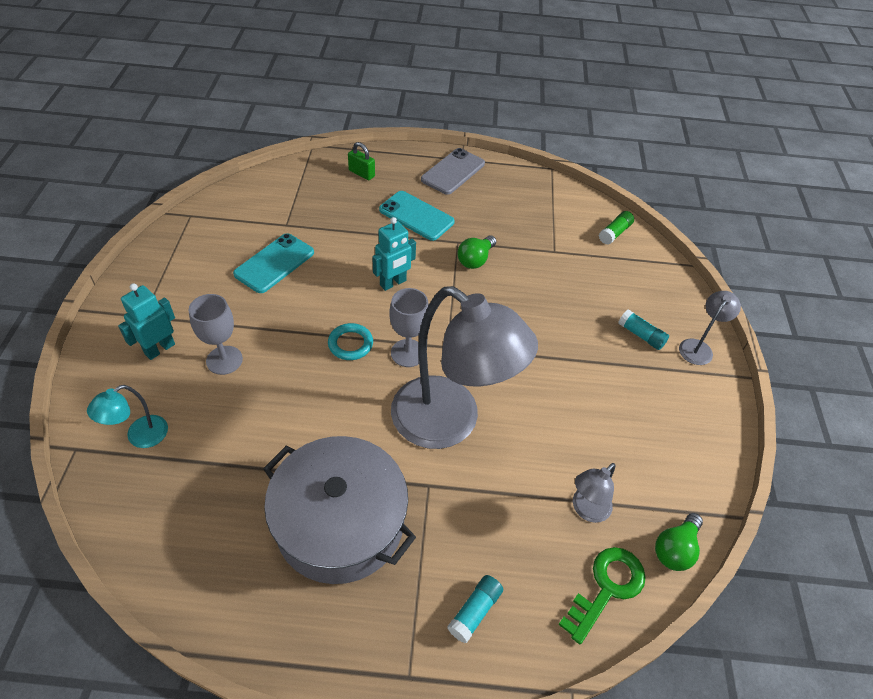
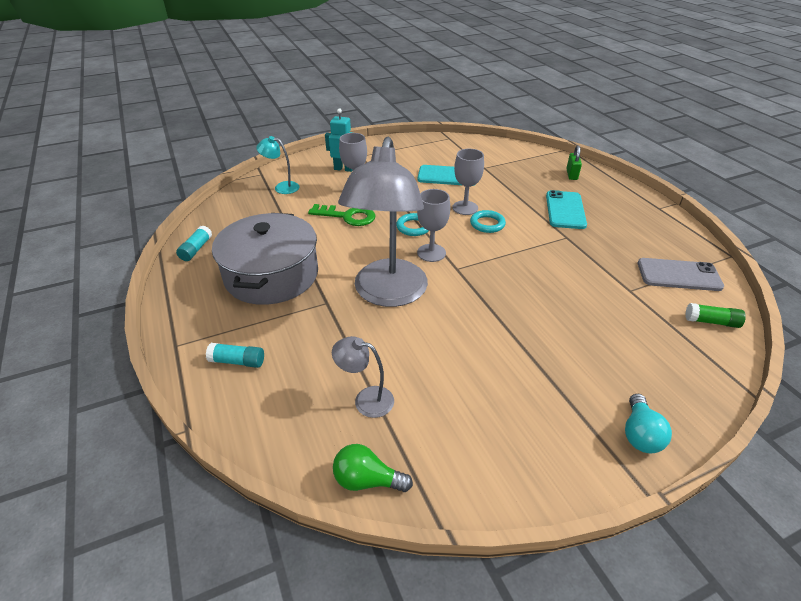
camera: 65 degrees right, 10 degrees down
(350, 283) = (465, 208): none -> grey goblet
(393, 283) = (487, 224): turquoise robot -> turquoise ring
(453, 172) = (638, 209): grey phone -> grey phone (679, 275)
(475, 260) = (560, 252): green light bulb -> none
(607, 588) = (298, 437): green key -> green key (348, 216)
(641, 335) = (601, 381): turquoise glue stick -> turquoise glue stick (196, 249)
(698, 347) = (640, 434): grey lamp -> turquoise light bulb

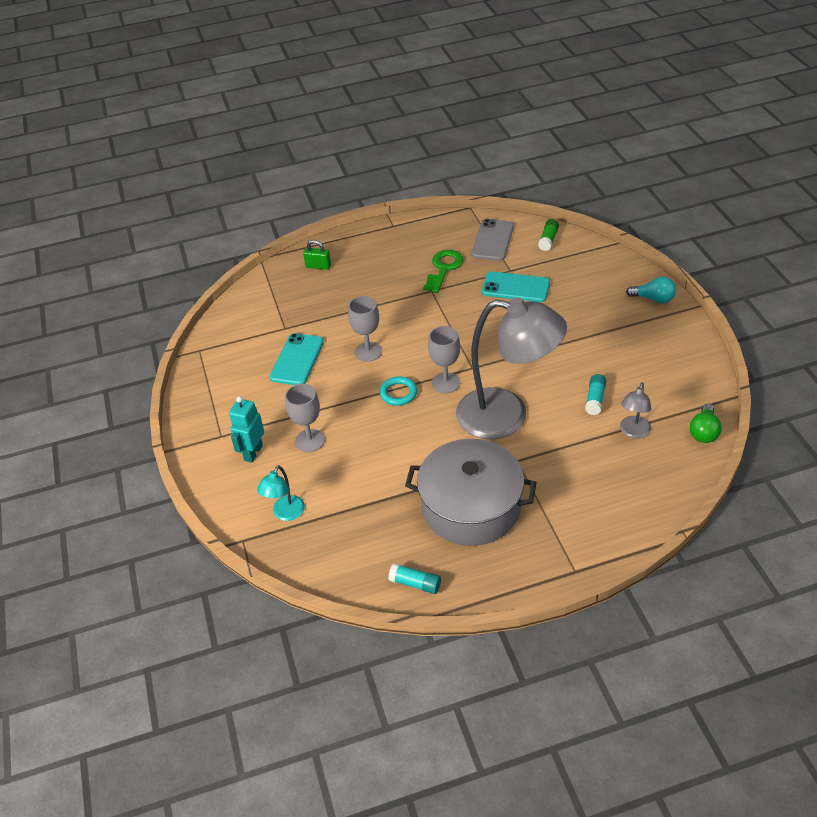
camera: 80 degrees left, 5 degrees up
(237, 361) = (595, 519): turquoise glue stick -> turquoise glue stick (595, 399)
(348, 216) = (368, 447): green key -> green key (444, 268)
(487, 224) = (401, 339): turquoise ring -> none
(565, 210) = (386, 283): turquoise phone -> turquoise phone (515, 287)

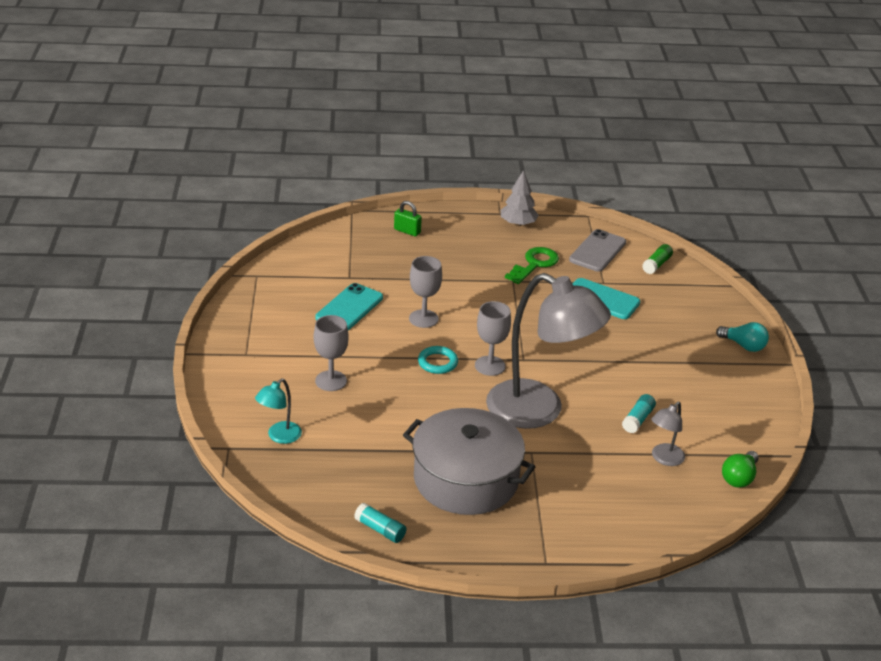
camera: 10 degrees right, 10 degrees down
(253, 452) = (271, 376): turquoise robot -> none
(413, 232) = (518, 224): none -> grey tree

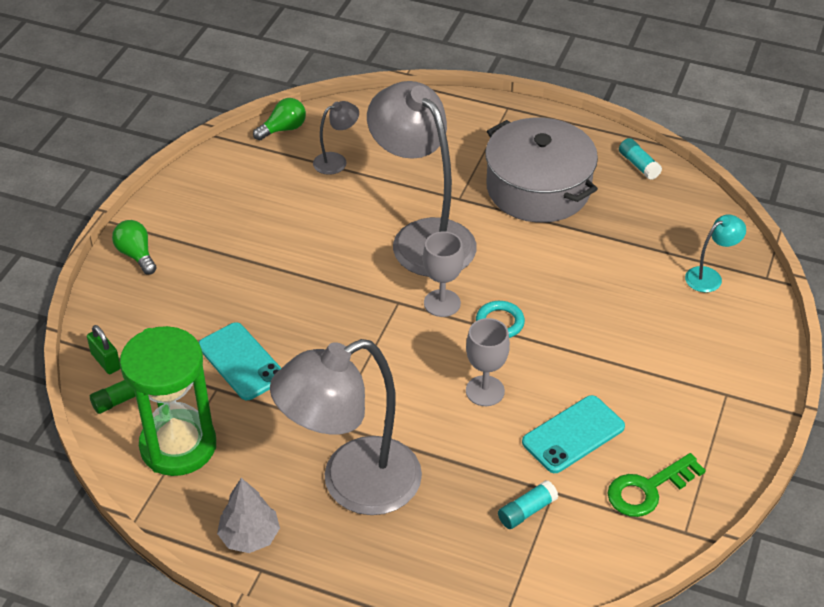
camera: 155 degrees left, 10 degrees up
(331, 381) = (634, 330): grey goblet -> none
(407, 231) = (427, 567): green padlock -> green padlock (106, 361)
(477, 255) = (353, 485): none -> grey lamp
(534, 264) = (283, 445): green key -> green key (647, 489)
(597, 251) = (178, 446): grey phone -> green hourglass
(638, 419) = (328, 203): turquoise glue stick -> turquoise glue stick (526, 511)
(743, 345) = (136, 255): turquoise light bulb -> green light bulb

